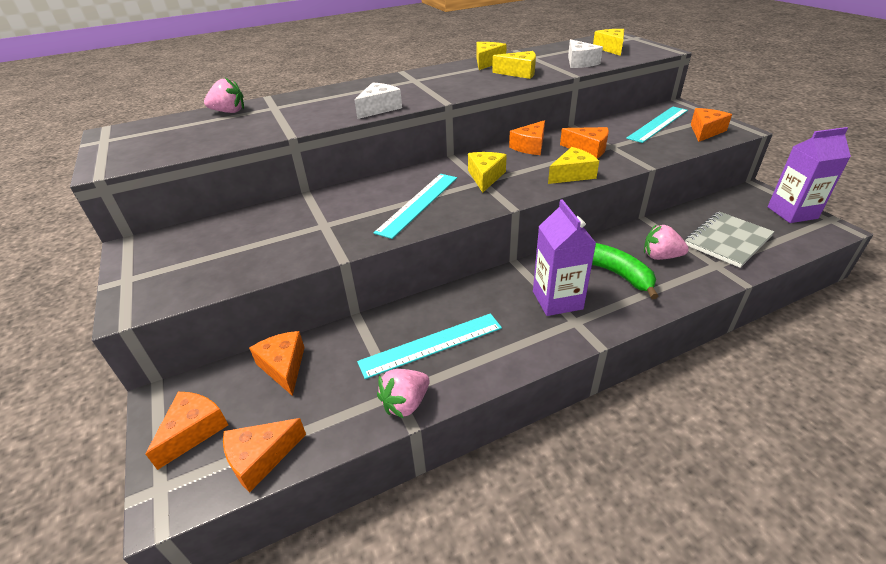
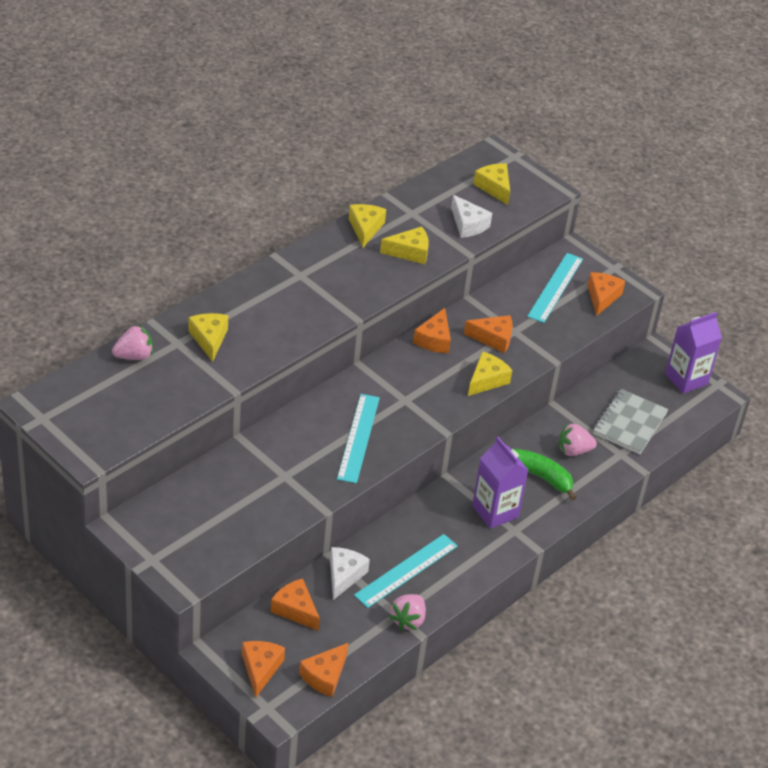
camera: 25 degrees left, 5 degrees up
(379, 108) = (294, 336): white cheese -> white cheese (344, 575)
(485, 177) = (406, 393): yellow cheese -> yellow cheese (209, 339)

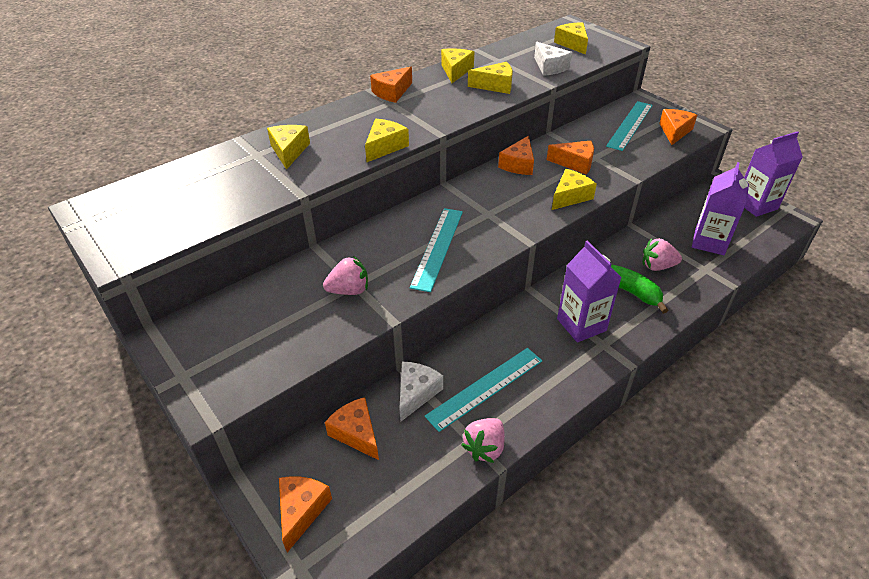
camera: 10 degrees right, 0 degrees up
(134, 356) = (209, 165): pink strawberry -> pink strawberry (349, 290)
(304, 334) = (385, 147): none -> yellow cheese
(325, 676) = (378, 522): orange cheese -> orange cheese (392, 92)
(629, 423) = (709, 242): grey notebook -> purple carton

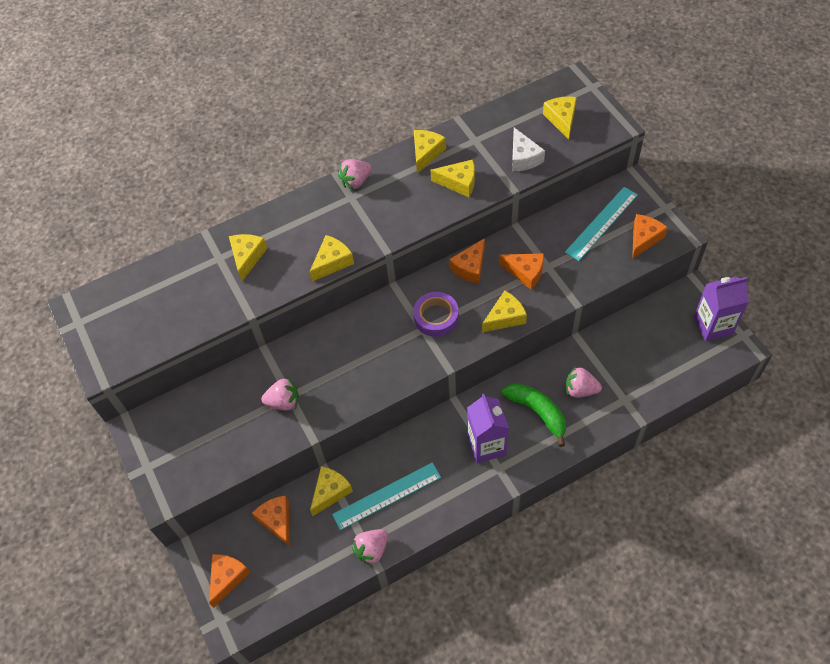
camera: 15 degrees right, 15 degrees up
(392, 92) = (356, 181): orange cheese -> pink strawberry
(416, 393) = (330, 492): white cheese -> yellow cheese
(437, 248) = (367, 364): turquoise ruler -> none
(499, 203) = (436, 317): none -> purple tape
(709, 242) = (643, 367): purple carton -> none

